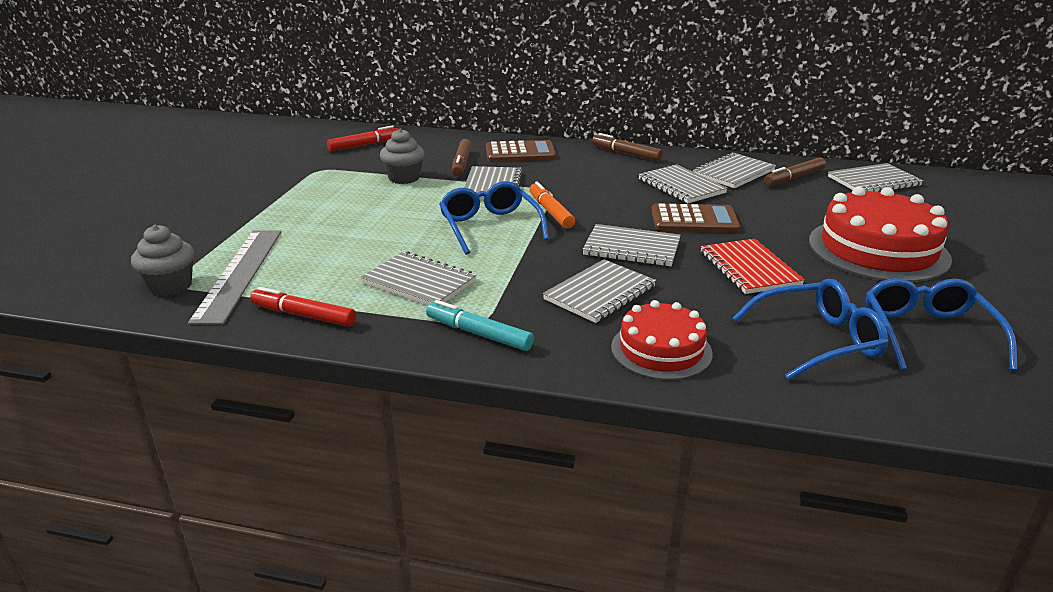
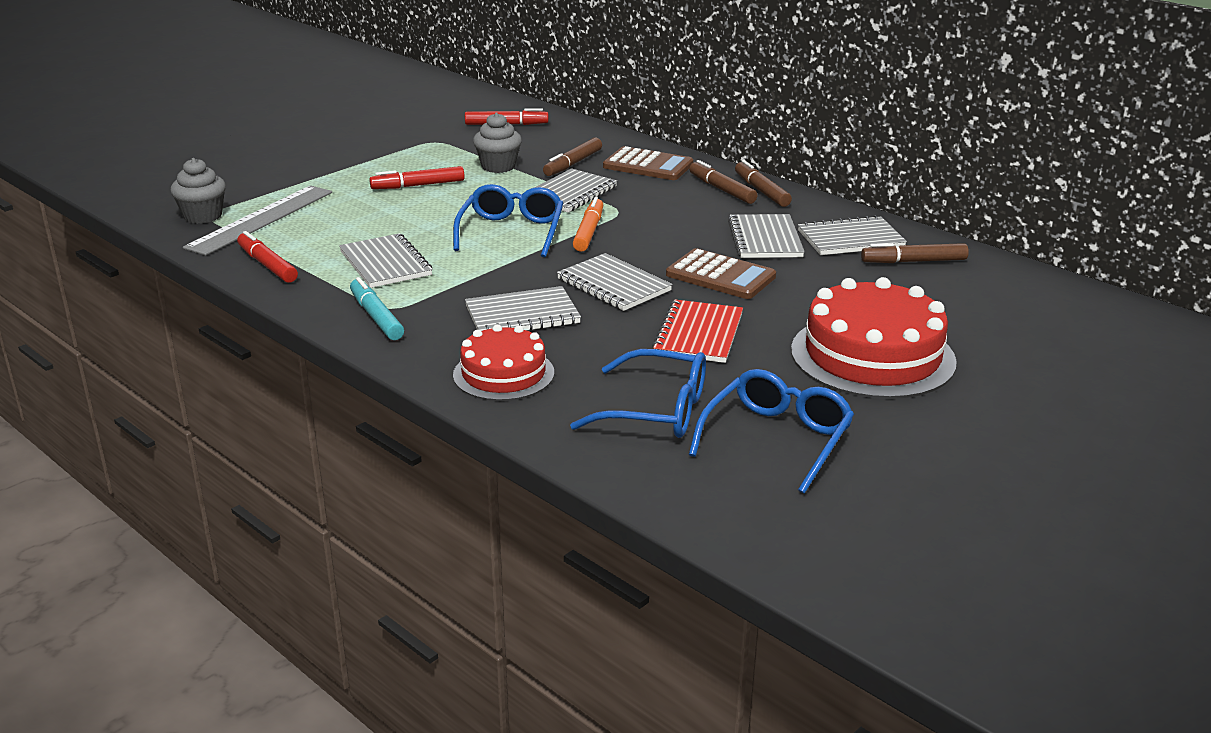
camera: 30 degrees right, 0 degrees up
(355, 208) = (418, 185): none -> red marker
(598, 158) = (721, 189): none -> brown marker
(873, 181) = (1009, 288): grey notebook -> none

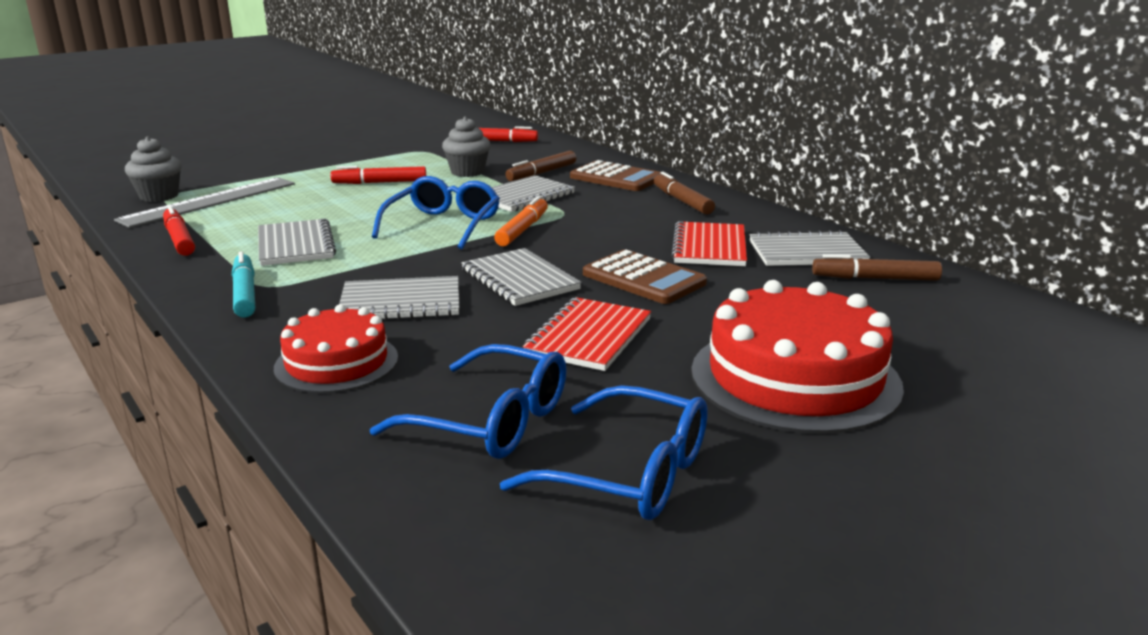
camera: 10 degrees right, 5 degrees down
(761, 191) = (724, 204): brown marker -> none
(765, 239) = (709, 247): grey notebook -> red notebook
(777, 439) = (629, 473): blue glasses -> blue glasses turned 75 degrees clockwise

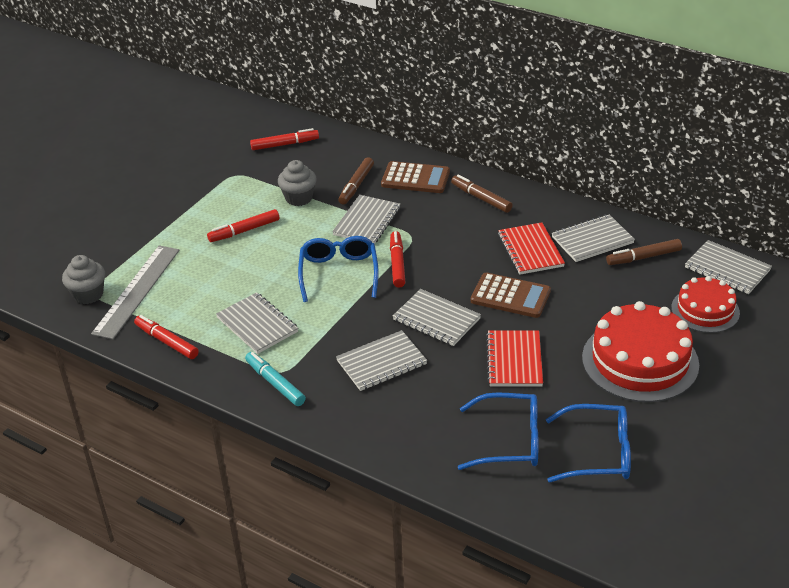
camera: 20 degrees left, 15 degrees up
(336, 362) = (391, 425): red cake -> red cake (705, 310)
(522, 230) = (397, 263): orange marker -> red marker
(1011, 311) = (727, 269): none -> grey notebook

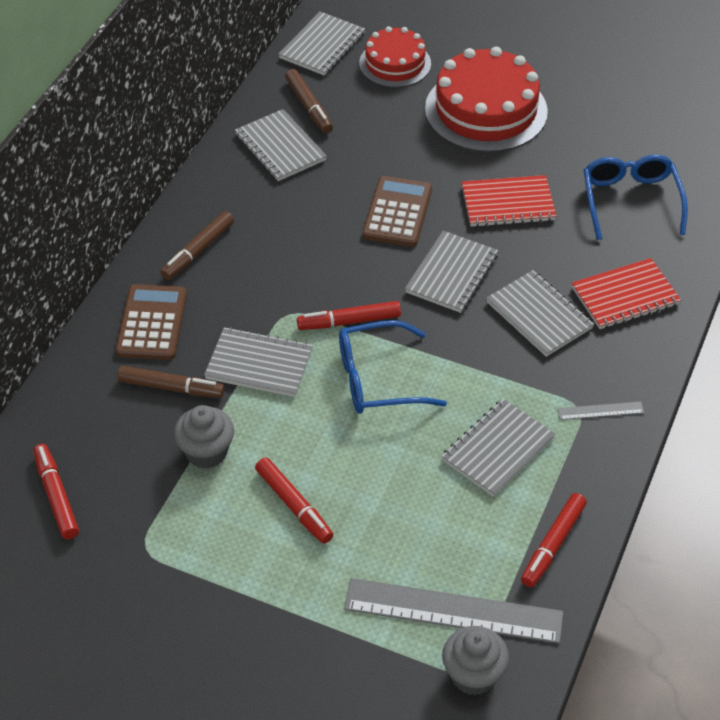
camera: 100 degrees left, 10 degrees up
(275, 383) = (600, 411): turquoise marker -> grey ruler
(530, 250) = (306, 199): red notebook -> red notebook (625, 296)
(598, 453) = (627, 138): blue glasses -> none

